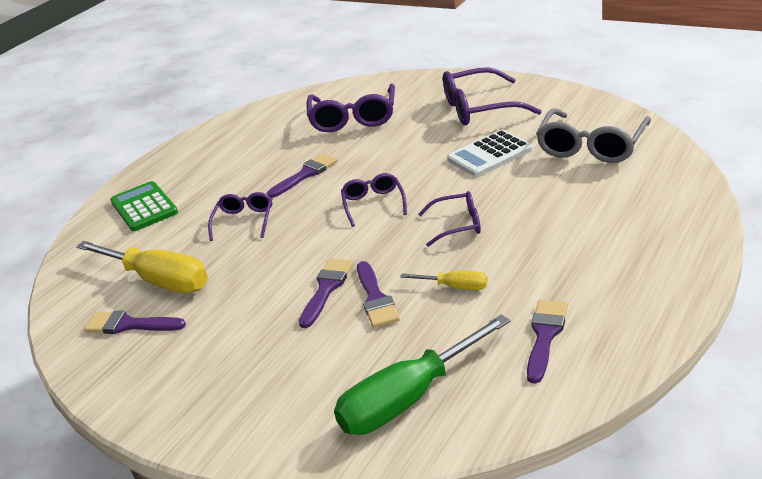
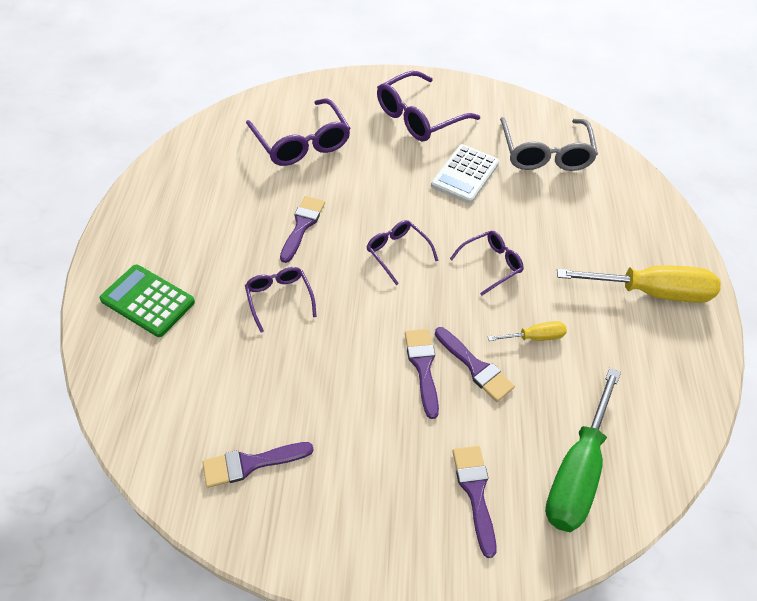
camera: 35 degrees left, 20 degrees up
(158, 280) = (240, 397): yellow screwdriver -> yellow screwdriver (651, 292)
(545, 336) = (638, 373): purple brush -> purple brush (475, 492)

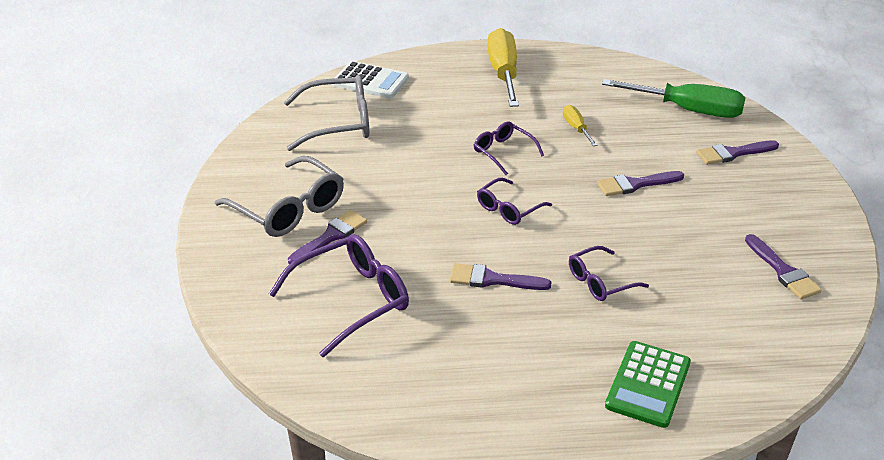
camera: 95 degrees left, 15 degrees down
(419, 117) = (288, 209): purple glasses -> grey glasses
(465, 174) = (382, 172): white calculator -> white calculator (370, 81)
(475, 367) = (621, 157): purple brush -> purple brush (330, 237)

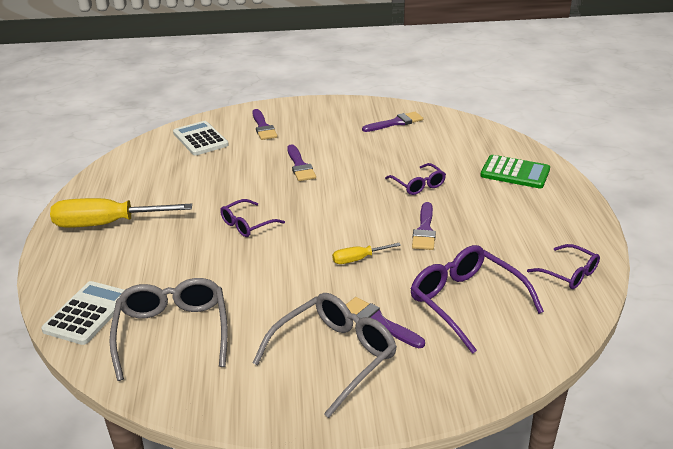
camera: 90 degrees left, 5 degrees down
(508, 209) = (332, 222): purple glasses -> purple glasses (569, 274)
(576, 128) = (215, 188): yellow screwdriver -> yellow screwdriver (358, 259)
(688, 110) = (200, 139): green screwdriver -> white calculator

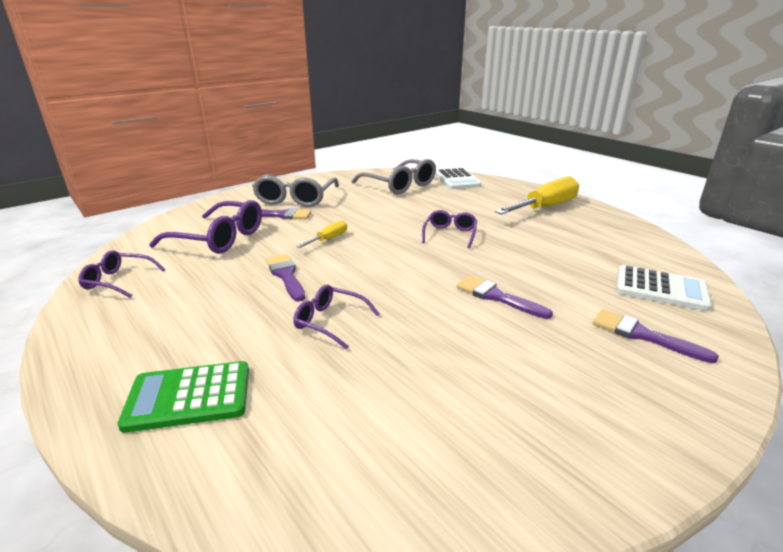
camera: 145 degrees right, 5 degrees down
(395, 123) = (482, 442): purple brush -> none

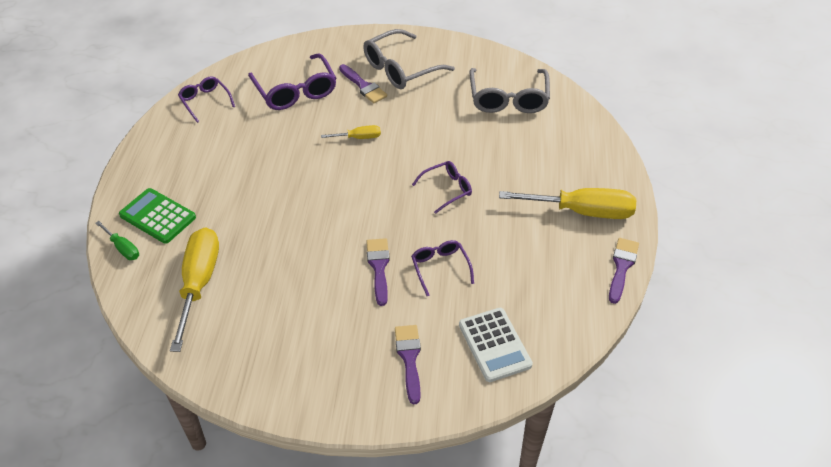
camera: 45 degrees right, 20 degrees up
(176, 463) = (123, 248): none -> green screwdriver
(286, 275) = (290, 158): purple brush -> purple brush (622, 267)
(330, 322) = (265, 215): purple glasses -> purple glasses (440, 268)
(353, 423) = (199, 283): none -> yellow screwdriver
(457, 180) = (574, 122): white calculator -> none

